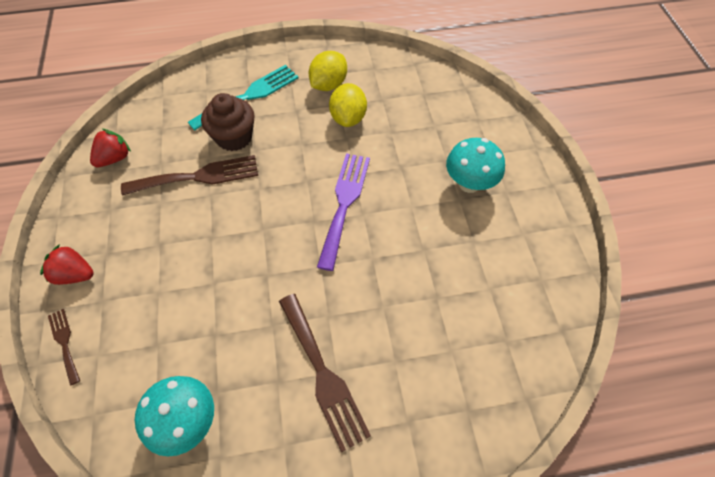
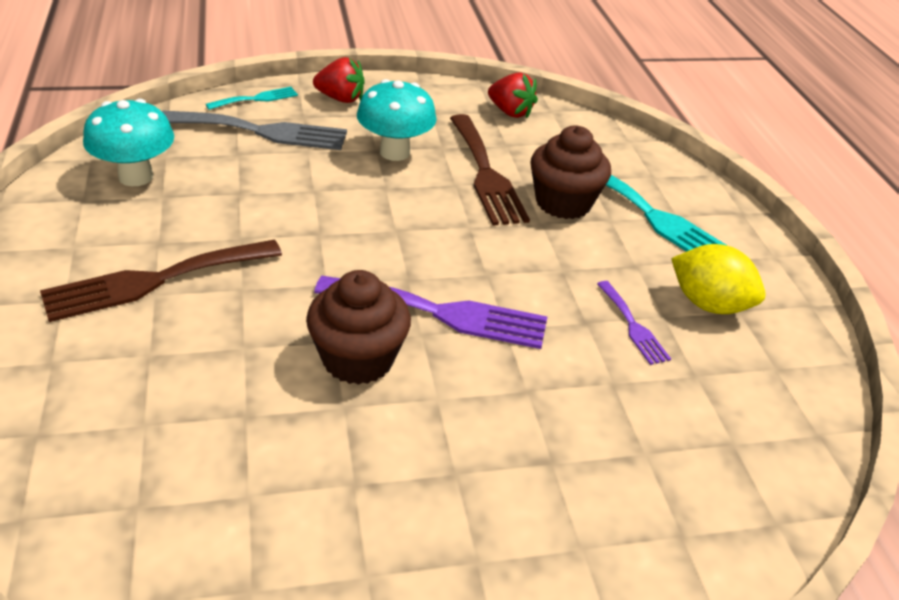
camera: 85 degrees right, 20 degrees down
(64, 343) = (256, 99): brown fork -> turquoise fork
(75, 274) = (340, 99): red strawberry -> red strawberry turned 90 degrees clockwise
(123, 330) = (262, 131): none -> grey fork
(348, 118) = (633, 326): yellow lemon -> purple fork
(386, 244) = (358, 359): none -> brown cupcake
(469, 183) = (495, 494): turquoise mushroom -> turquoise mushroom (395, 152)

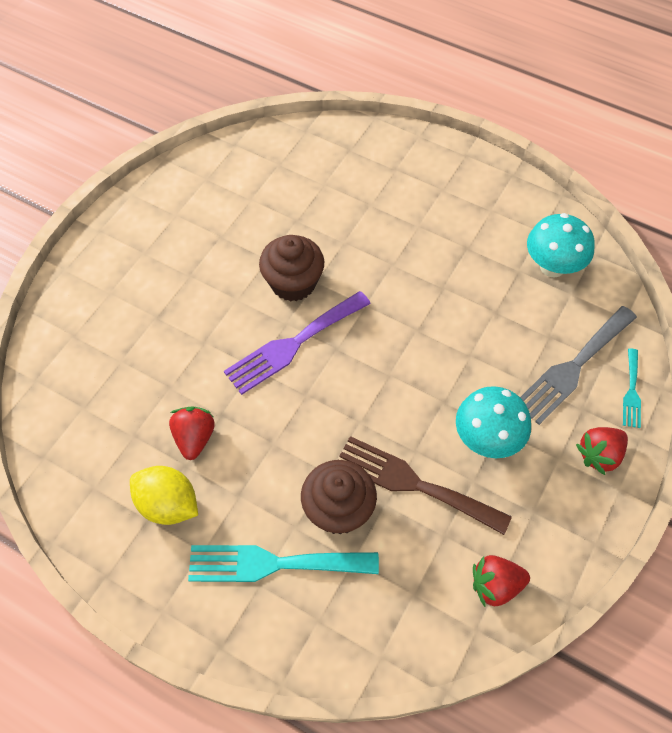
camera: 135 degrees right, 20 degrees up
(154, 281) = (430, 230): brown fork -> none
(633, 326) = (194, 438): purple fork -> red strawberry
(708, 304) = (168, 504): yellow lemon -> yellow lemon turned 45 degrees clockwise

